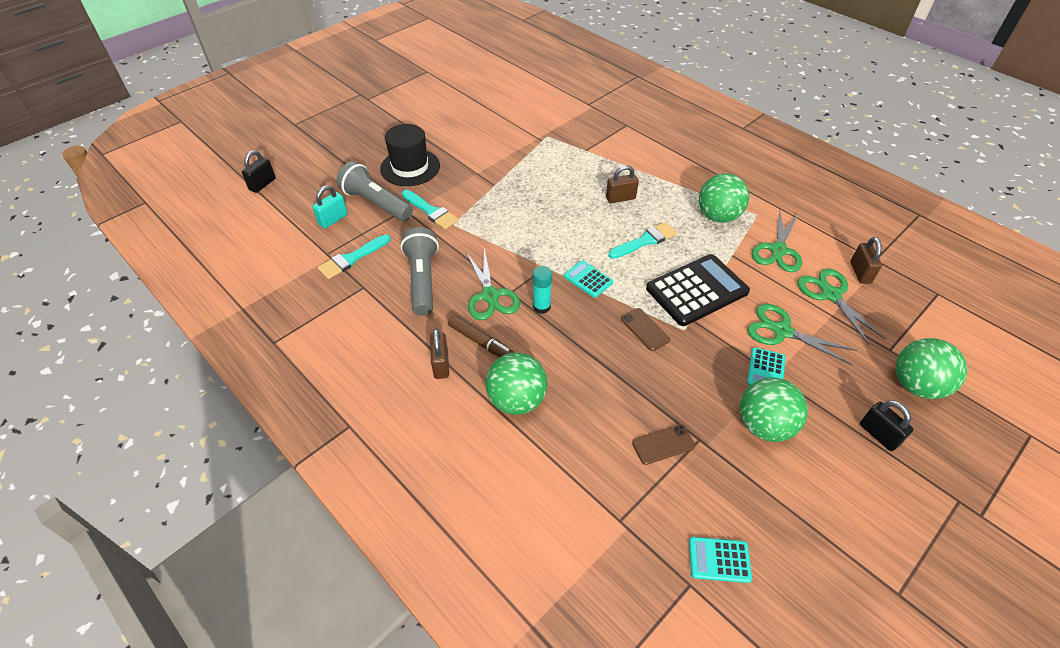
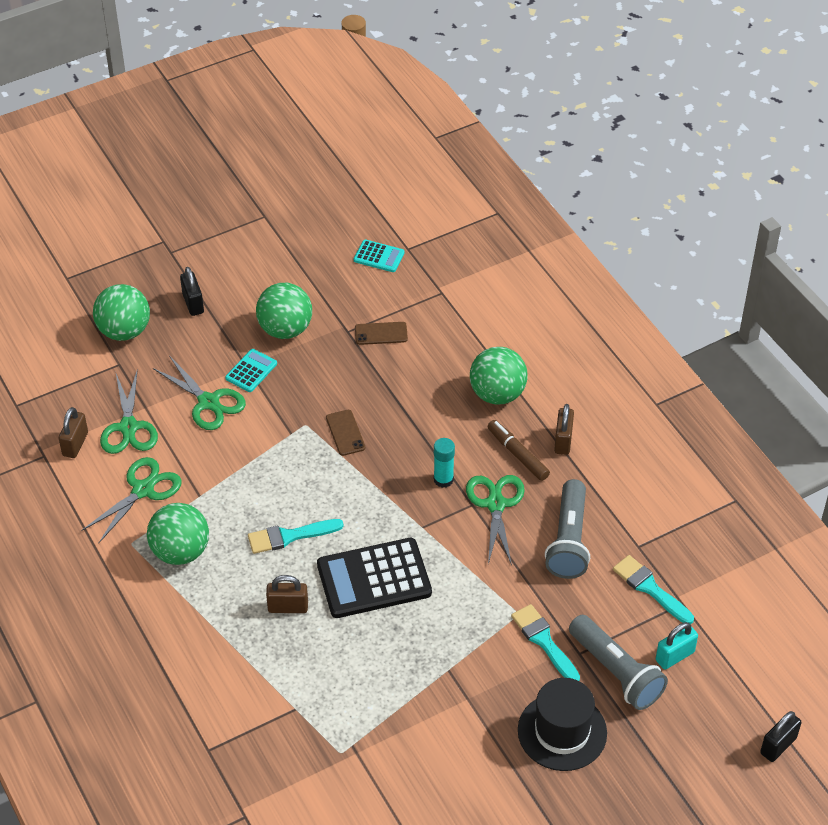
camera: 165 degrees left, 0 degrees up
(352, 258) = (650, 588): turquoise brush -> turquoise brush turned 105 degrees counterclockwise
(588, 279) = (380, 501): turquoise calculator -> none
(697, 290) = (267, 462): black calculator -> black calculator (374, 579)

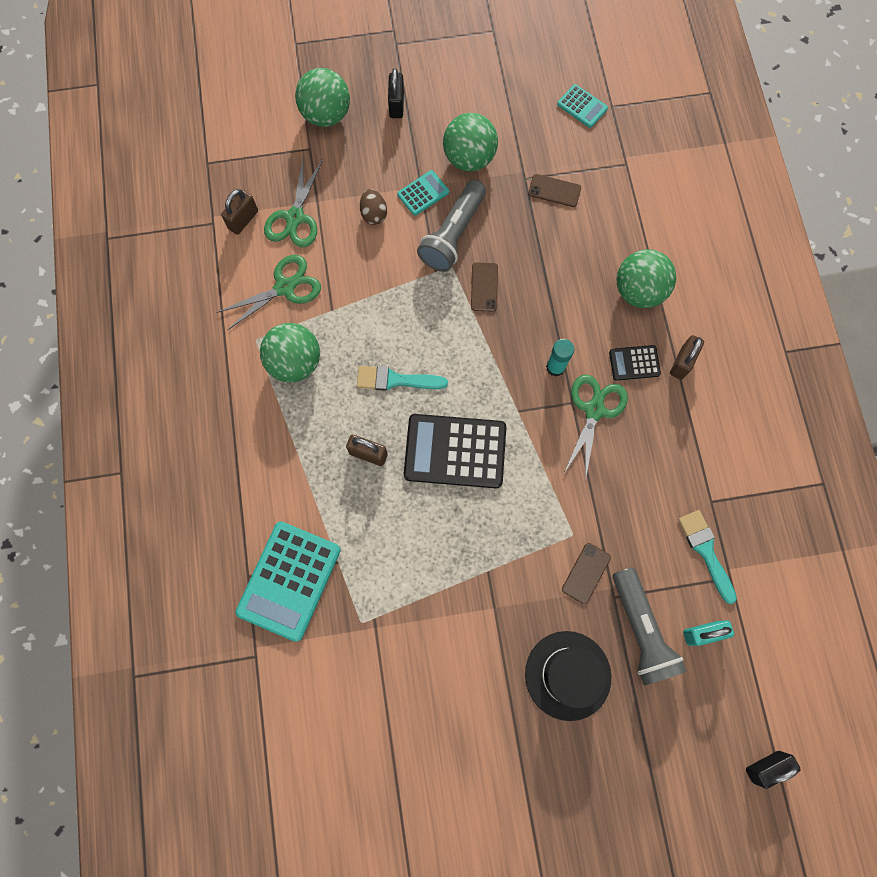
camera: 20 degrees right, 25 degrees up
(208, 402) = (374, 214): green scissors -> brown egg
(252, 740) = (289, 580): none -> turquoise calculator
(518, 454) = (634, 363): brown marker -> black calculator
(544, 641) = (586, 573): turquoise brush -> brown phone
(568, 540) = (648, 472): grey flashlight -> grey flashlight (453, 235)

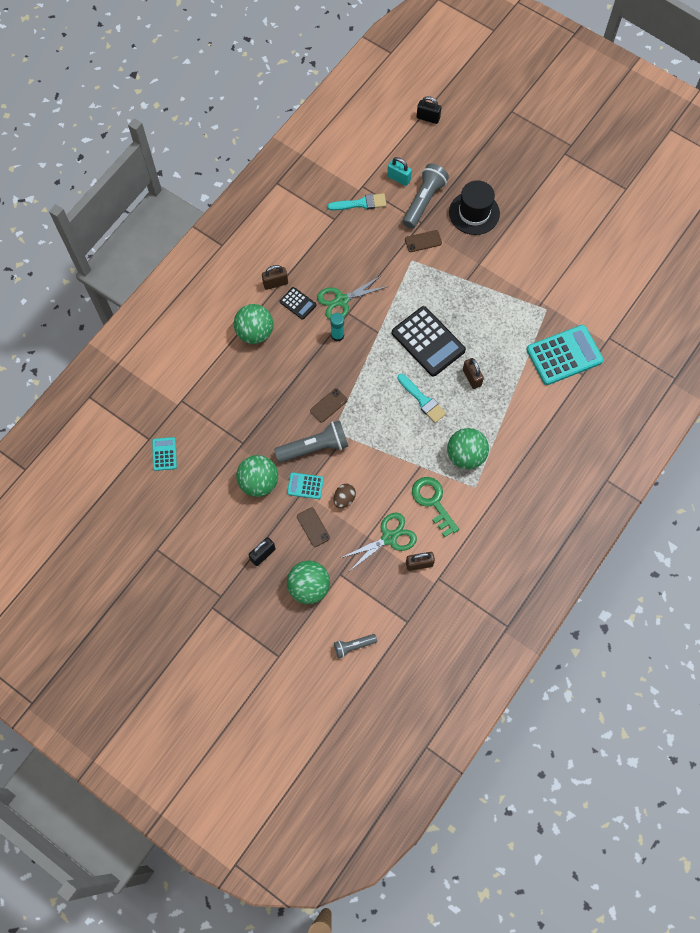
camera: 135 degrees left, 5 degrees down
(237, 104) = (353, 646): none -> grey flashlight
(285, 287) = (433, 502): green scissors -> green key
(554, 191) = (235, 421): brown phone -> brown phone (313, 527)
(706, 552) = (360, 203): turquoise brush -> turquoise brush turned 120 degrees counterclockwise

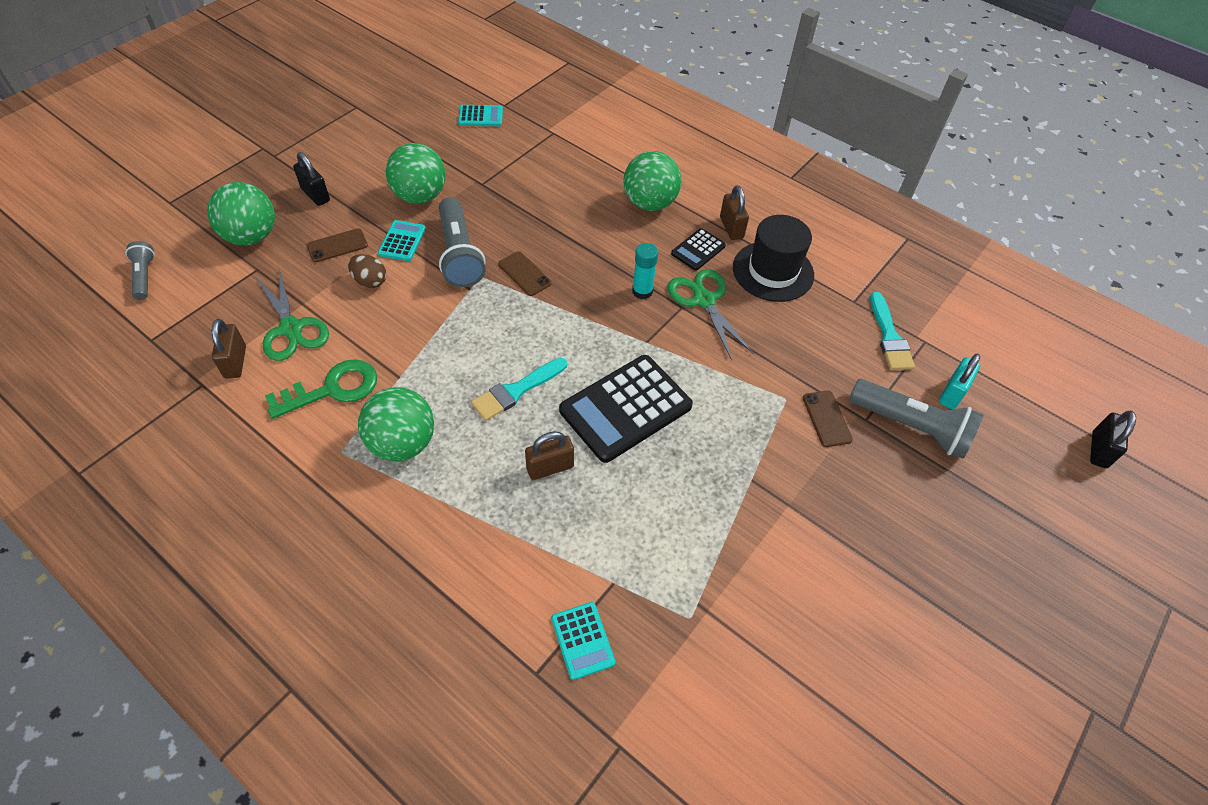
camera: 90 degrees right, 15 degrees down
(474, 213) = (900, 507): black hat -> black hat (773, 271)
(564, 355) = (582, 640): turquoise calculator -> turquoise calculator, size x0.50

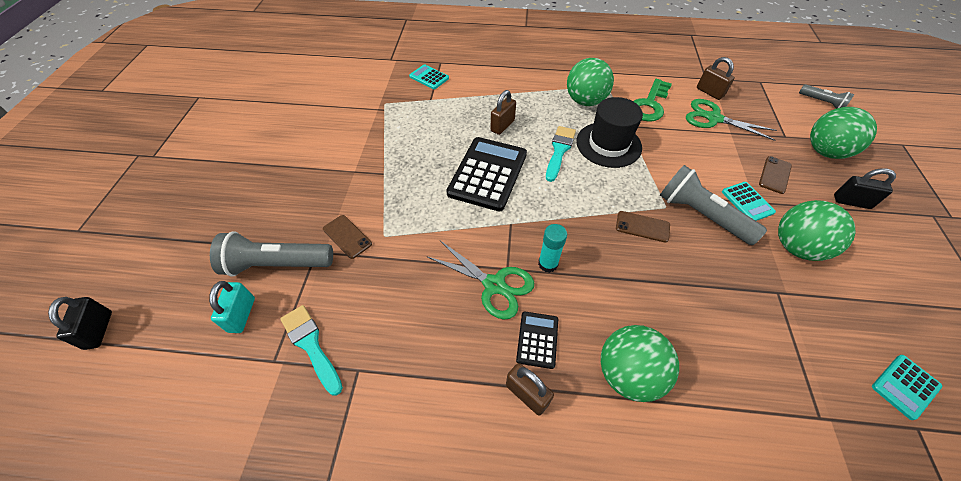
camera: 150 degrees right, 0 degrees up
(370, 281) = (720, 164): brown egg -> none
(773, 271) = (453, 358): black hat -> black hat (608, 144)

